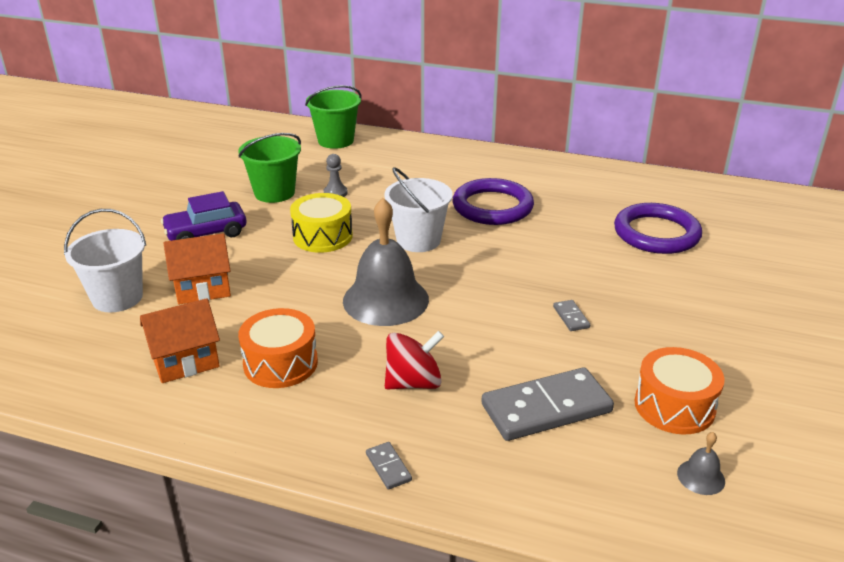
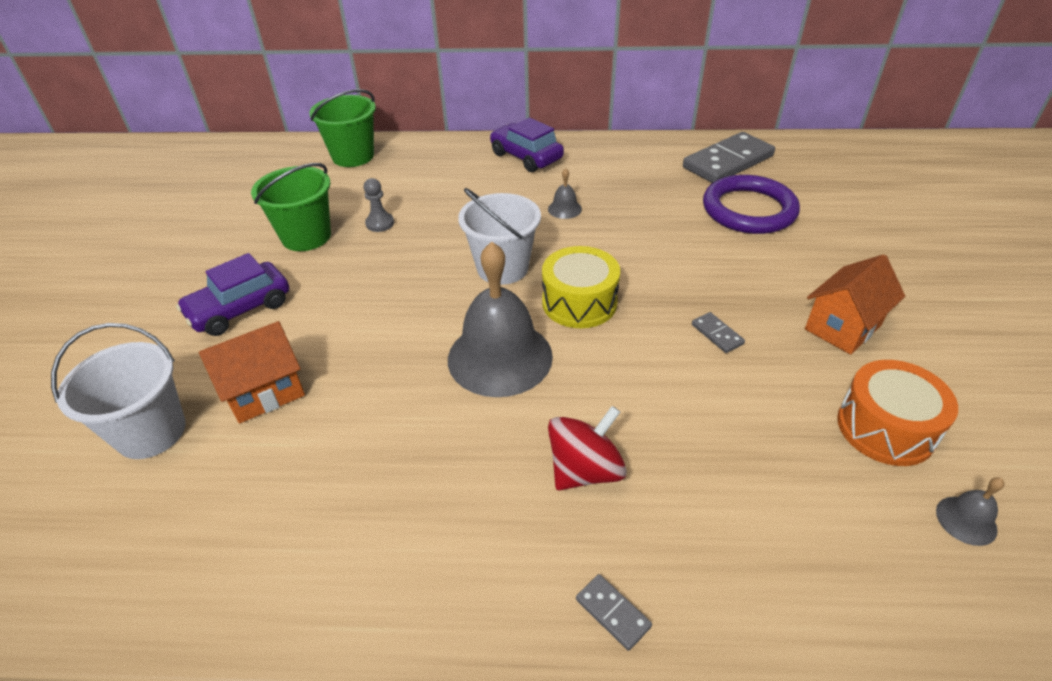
camera: 15 degrees left, 10 degrees up
(185, 362) = (280, 513): orange house -> orange house (843, 327)
(280, 363) = (408, 483): orange drum -> none
(322, 236) = (388, 285): yellow drum -> yellow drum (579, 302)
(480, 162) = (526, 157): none -> purple car
(492, 206) = (564, 209): purple ring -> grey bell
(546, 408) = (753, 467): grey domino -> grey domino (727, 162)

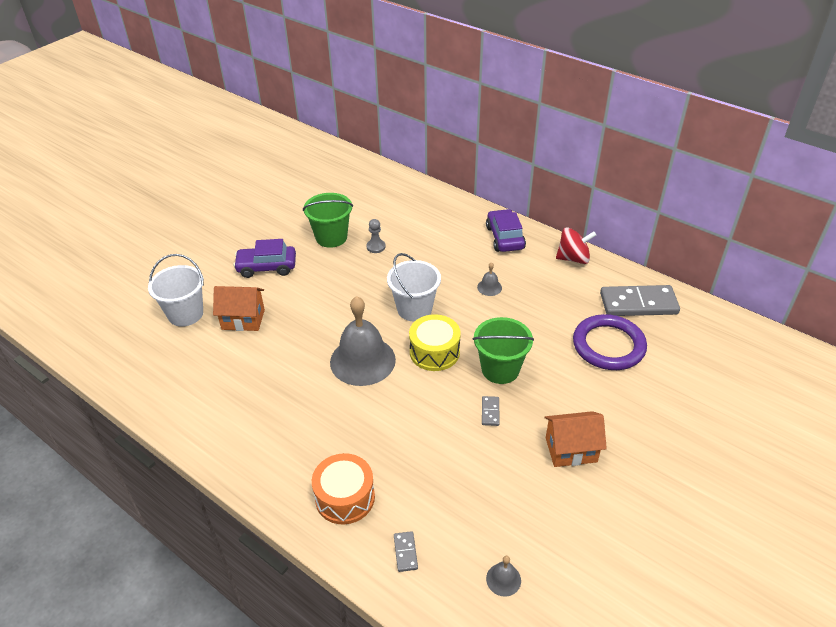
camera: 35 degrees right, 0 degrees up
(353, 156) = (401, 191): green bucket -> green bucket (500, 369)
(585, 470) = (345, 440): red spinning top -> red spinning top (573, 258)
(613, 613) = (295, 505): grey domino -> grey domino (405, 552)
(885, 428) = (521, 514): orange drum -> orange drum (345, 497)

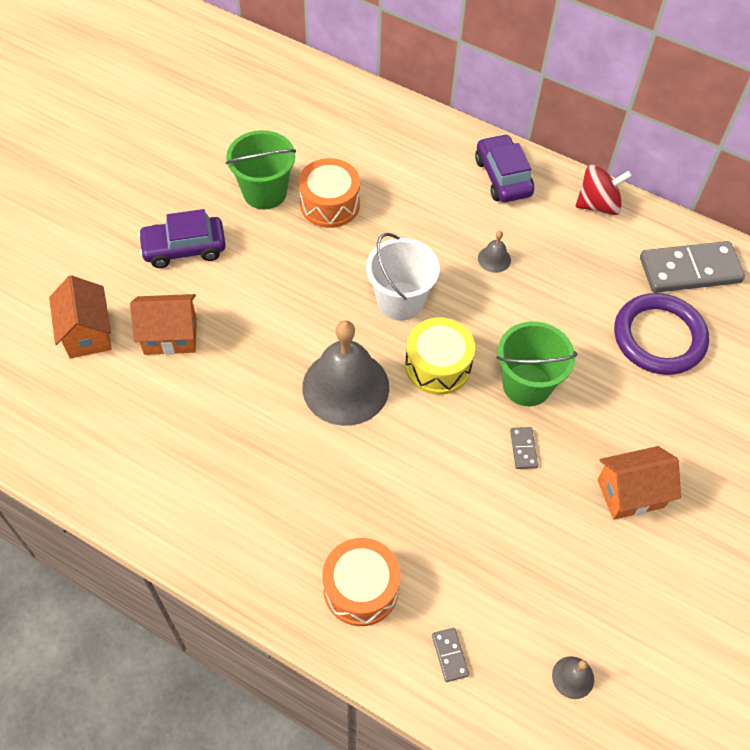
camera: 10 degrees left, 15 degrees up
(185, 314) = (87, 333): white bucket -> orange house
(376, 247) = (329, 204): grey pawn -> orange drum

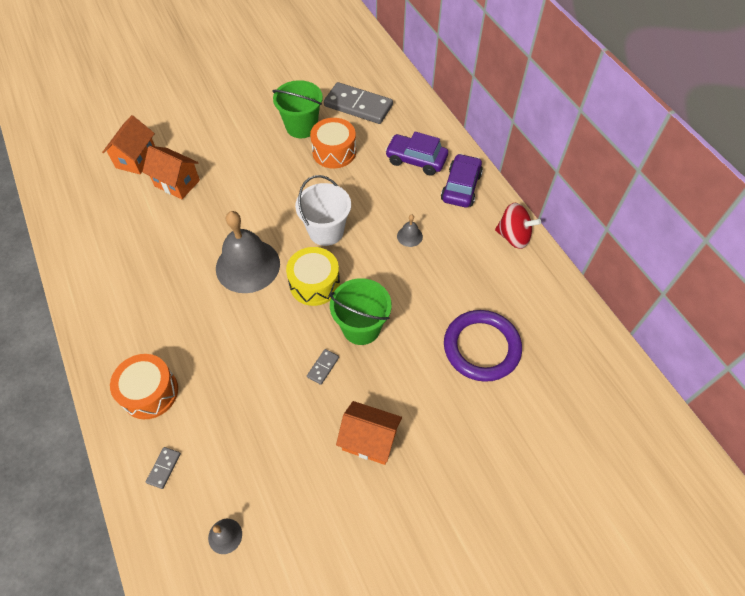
camera: 35 degrees right, 0 degrees up
(184, 248) = (228, 137): purple car -> purple car (416, 160)
(689, 270) = (545, 314): grey domino -> grey domino (358, 105)

